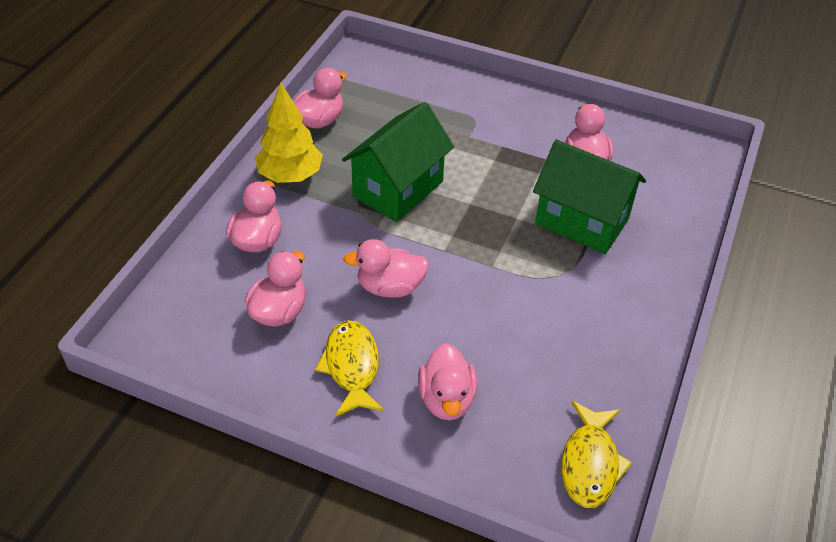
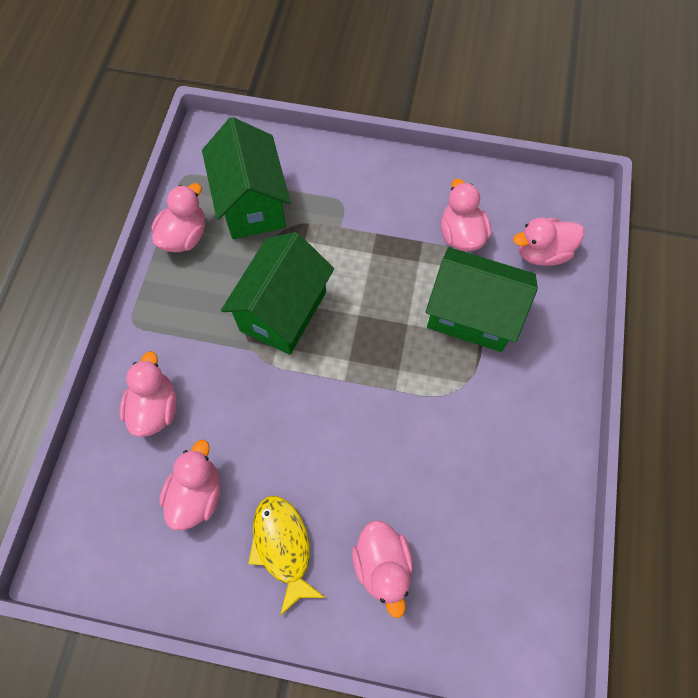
camera: 10 degrees left, 20 degrees up
(290, 175) = (170, 316): yellow tree -> none
(389, 107) = (252, 204): none -> green house
(390, 287) = (300, 439): pink duck -> pink duck (541, 252)
(590, 463) = (530, 609): yellow fish -> none

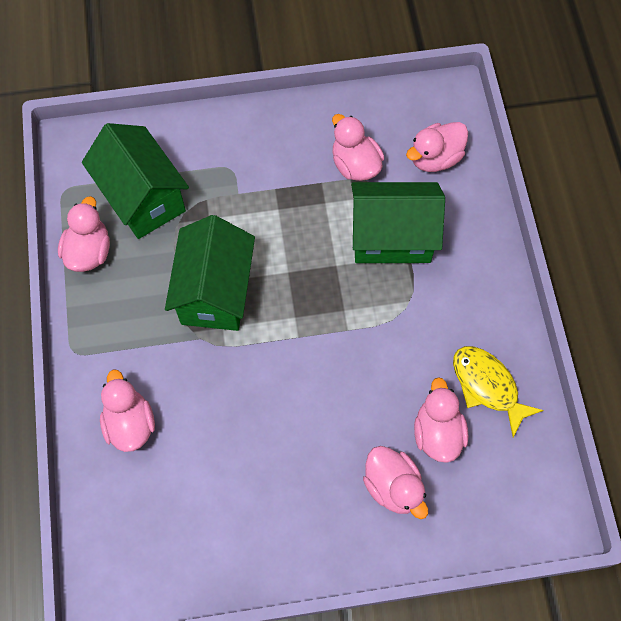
camera: 20 degrees left, 0 degrees up
(197, 494) = (202, 486): pink duck -> pink duck (437, 432)
(283, 546) = (299, 503): yellow fish -> yellow fish (487, 386)

